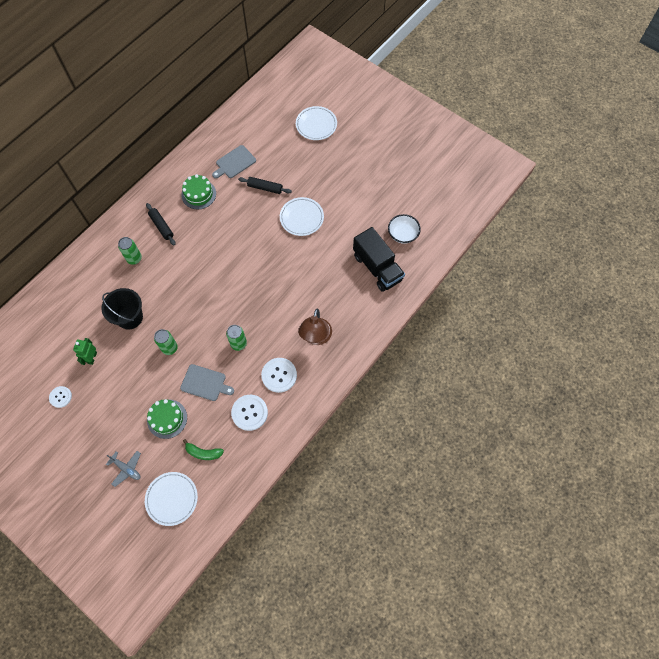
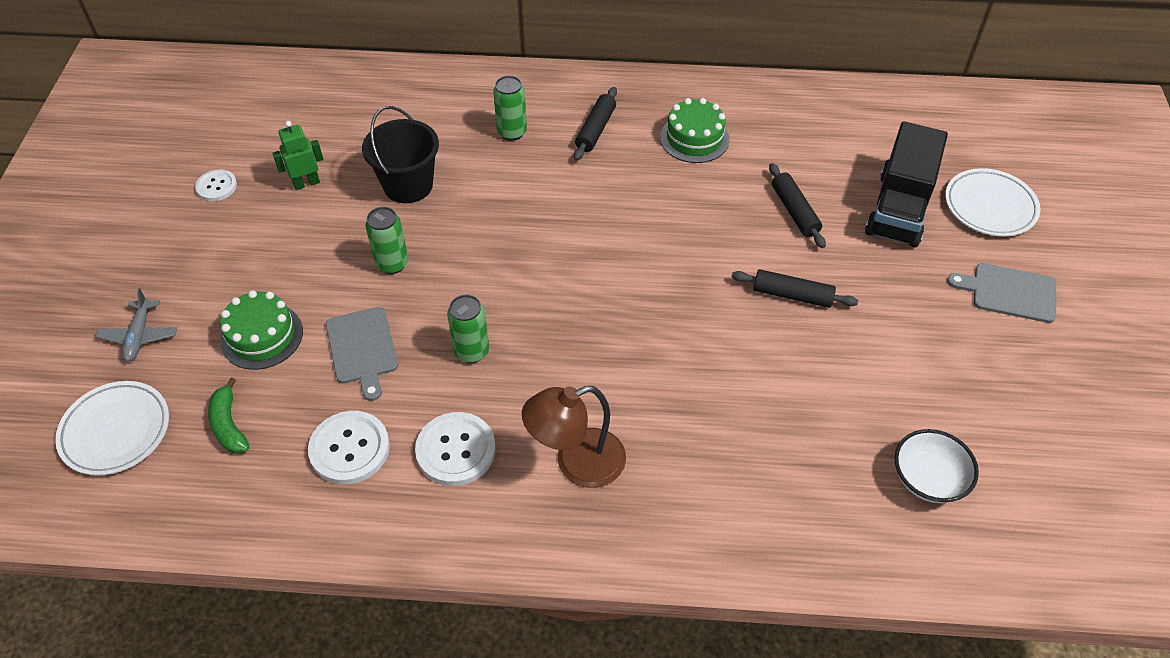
camera: 55 degrees right, 15 degrees down
(234, 163) = (796, 146): grey cutting board -> grey cutting board (1009, 292)
(301, 218) = (792, 295): white plate -> black rolling pin
(377, 267) = (813, 478): black truck -> black truck (898, 209)

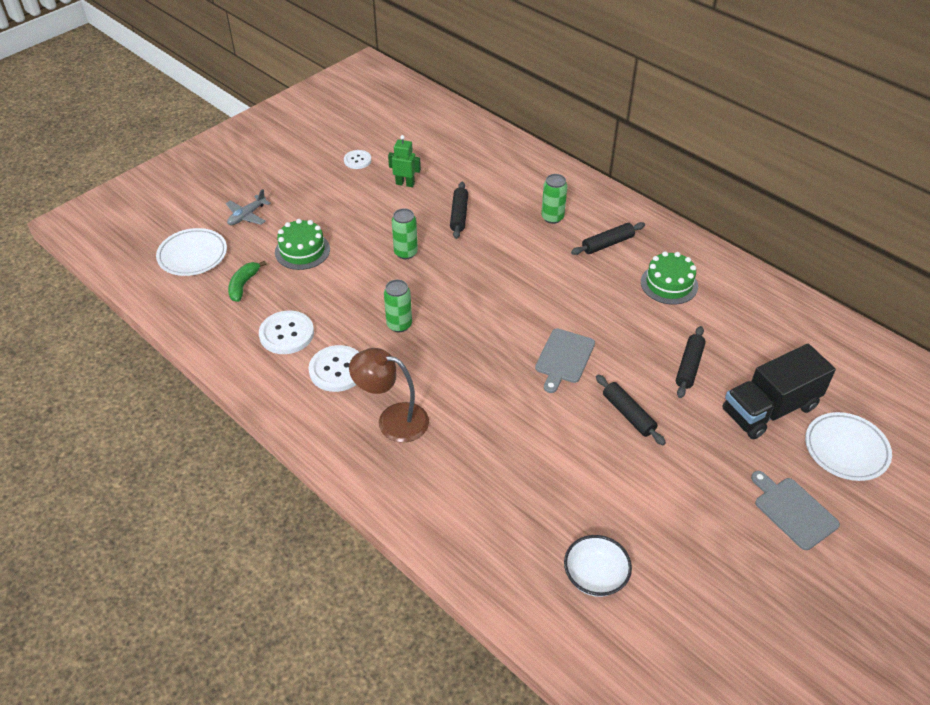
camera: 40 degrees right, 5 degrees down
(362, 349) = (344, 288): grey cutting board -> grey cutting board (564, 358)
(408, 185) = (459, 215): black bucket -> black rolling pin

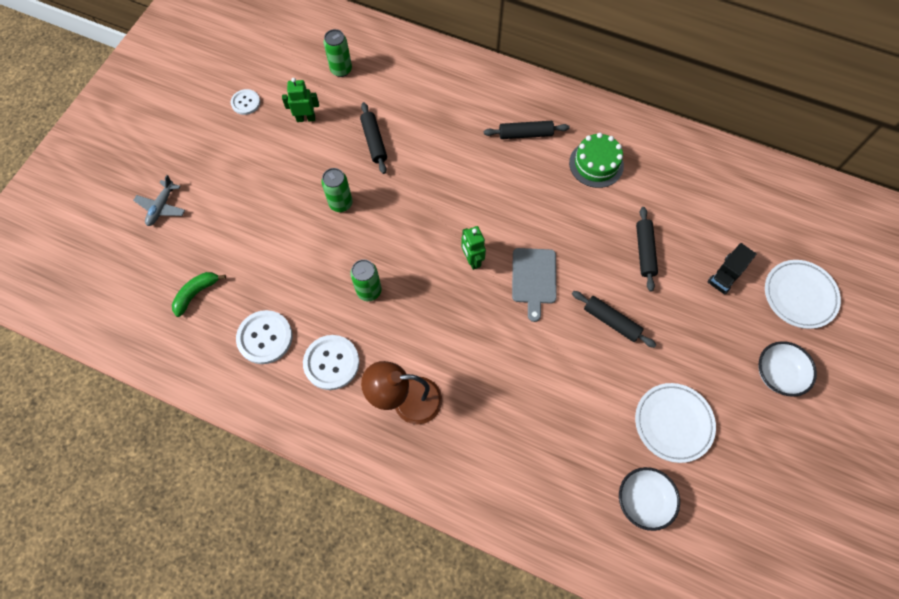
camera: 20 degrees left, 20 degrees up
(192, 255) = (127, 274): white plate -> white plate (673, 423)
(243, 285) = (196, 294): green banana -> green banana turned 45 degrees clockwise
(302, 251) = (237, 233): green cake -> none
(509, 327) = (472, 260): none -> green robot
(552, 217) = (463, 118): green can -> green can (341, 70)
(607, 244) = (525, 134): black rolling pin -> black rolling pin turned 45 degrees clockwise
(770, 409) = (726, 274): black truck -> black truck, size x0.52
(793, 511) = (778, 374): grey cutting board -> white bowl

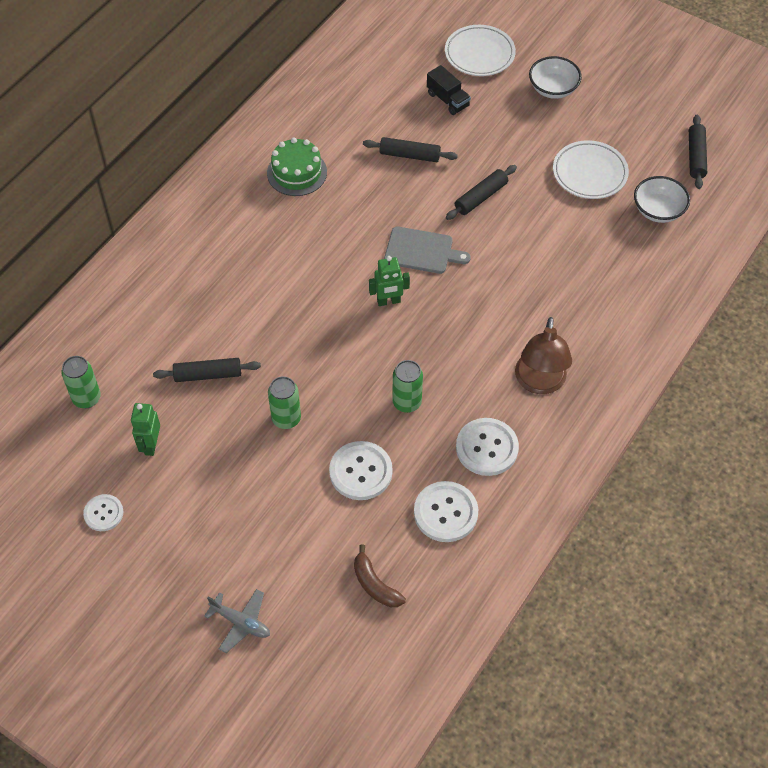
camera: 80 degrees left, 10 degrees down
(196, 294) = (375, 585): green banana -> brown banana
(297, 266) = (360, 472): none -> white button
(525, 134) = (240, 226): black rolling pin -> black rolling pin (696, 156)

